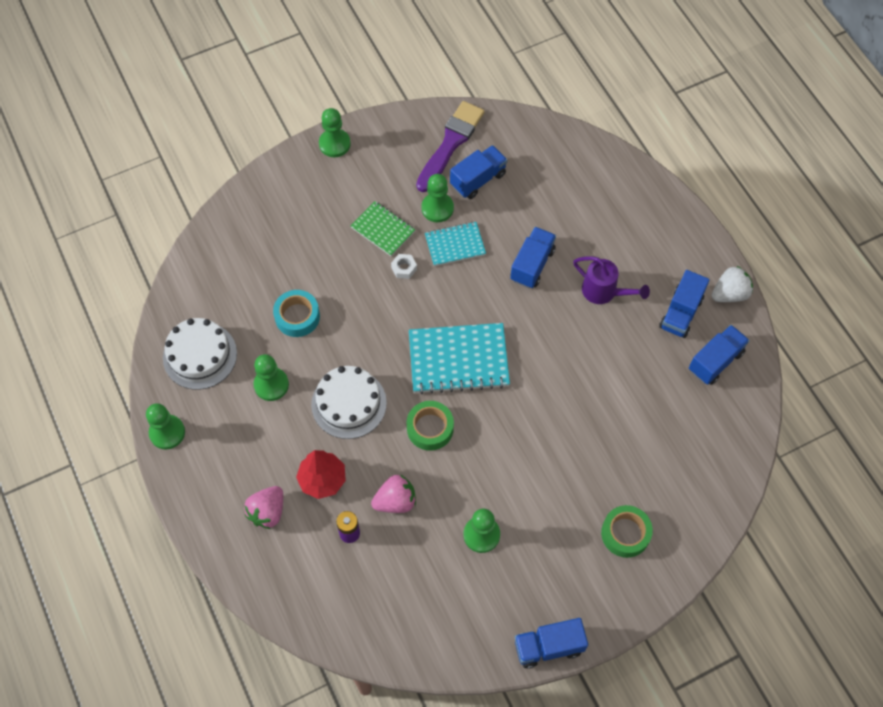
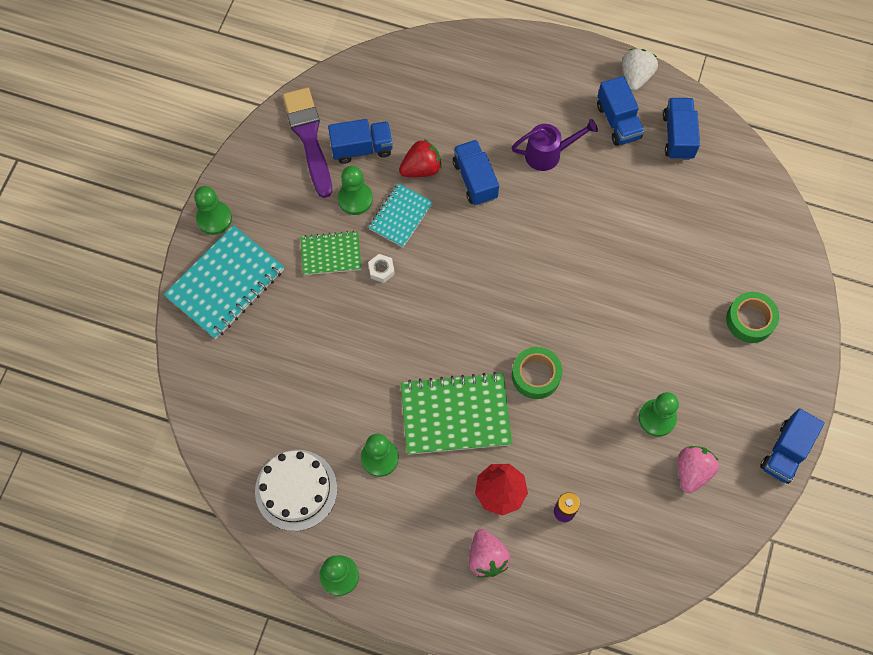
camera: 45 degrees left, 5 degrees up
(297, 317) = (340, 385): turquoise tape -> none
(349, 403) = (455, 415): white cake -> green notebook
(395, 501) = (571, 454): pink strawberry -> pink strawberry (692, 471)
(458, 360) = (500, 303): turquoise notebook -> turquoise notebook (225, 283)
(478, 179) = (362, 148): blue truck -> blue truck turned 75 degrees clockwise
(503, 226) = (421, 168): none -> red strawberry

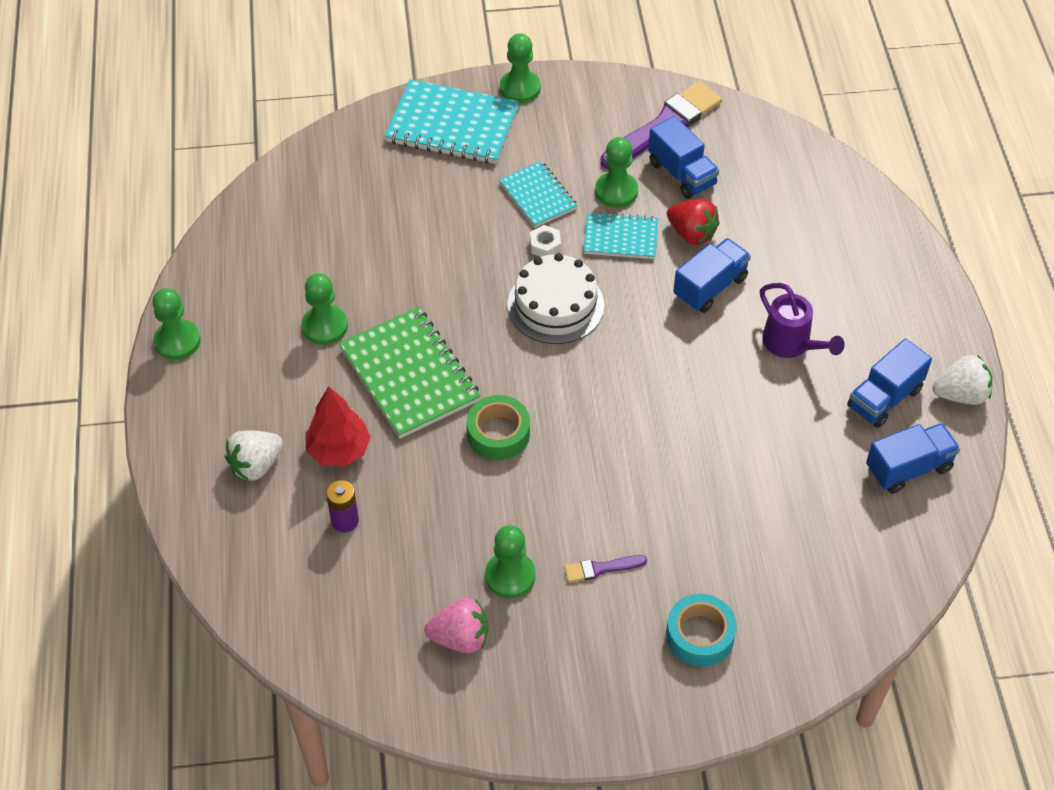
camera: 65 degrees right, 15 degrees down
(296, 490) = (254, 269): white cake -> white cake (555, 305)
(331, 254) = (538, 196): green notebook -> turquoise notebook
(487, 557) = (256, 465): pink strawberry -> white strawberry
(675, 357) = (601, 568): none -> purple brush
(750, 320) = (700, 635): green tape -> turquoise tape
(786, 452) = (540, 737): blue truck -> none

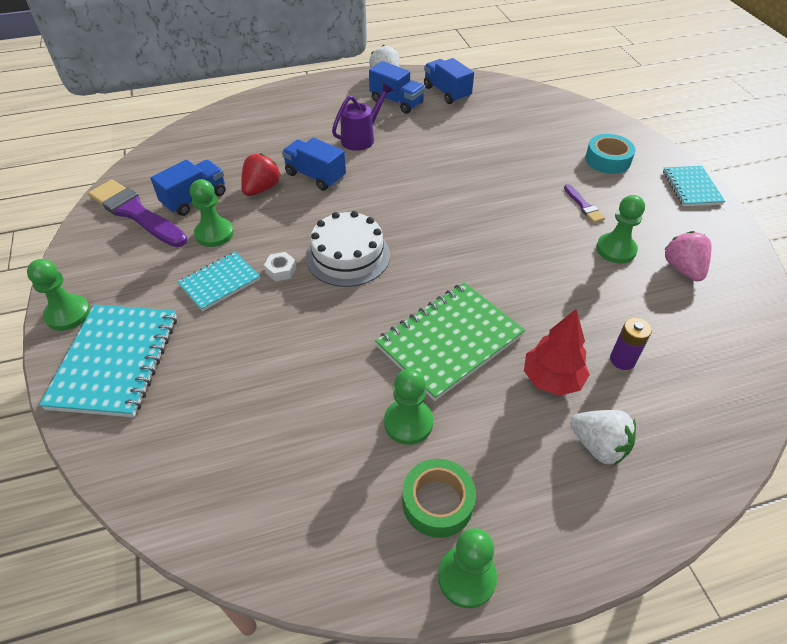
camera: 100 degrees left, 5 degrees down
(498, 433) = (491, 273): green tape -> green tape (437, 502)
(620, 238) = (268, 226): turquoise notebook -> turquoise notebook (691, 188)

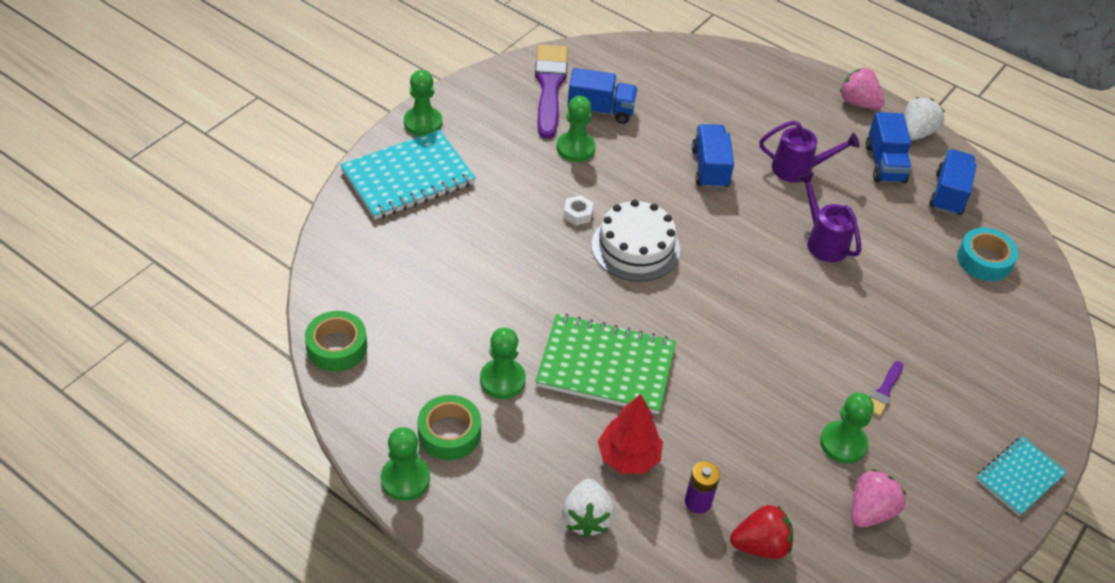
camera: 50 degrees right, 0 degrees up
(220, 282) = (530, 185): turquoise notebook -> none
(255, 547) = (337, 347): none -> green tape
(261, 189) = (656, 143): red strawberry -> red strawberry (760, 545)
(335, 84) = (858, 103): none -> pink strawberry
(434, 162) = (823, 241): none -> purple watering can
(607, 160) = (985, 382): turquoise tape -> turquoise tape (984, 260)

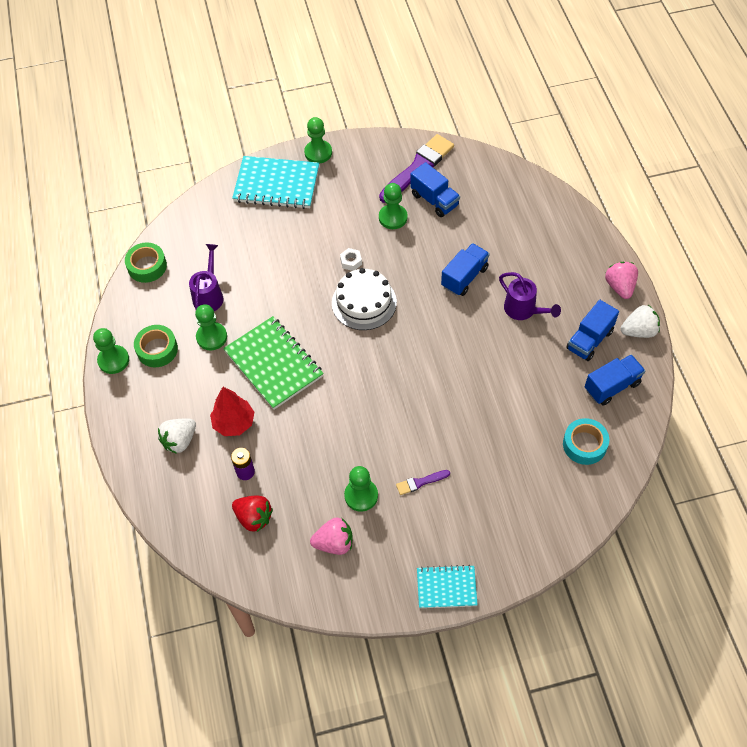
camera: 45 degrees right, 10 degrees up
(823, 241) = (487, 367): purple watering can -> purple watering can (209, 295)

